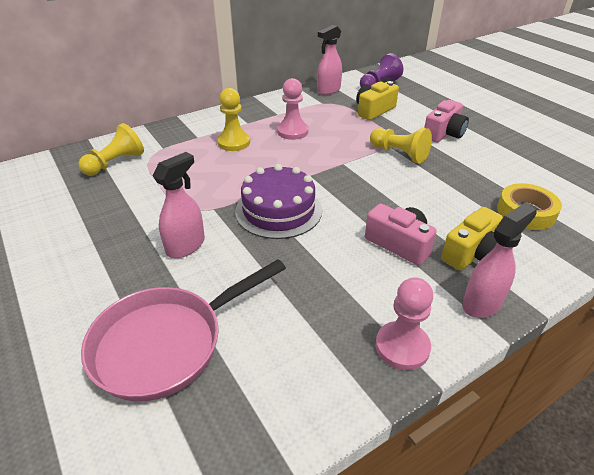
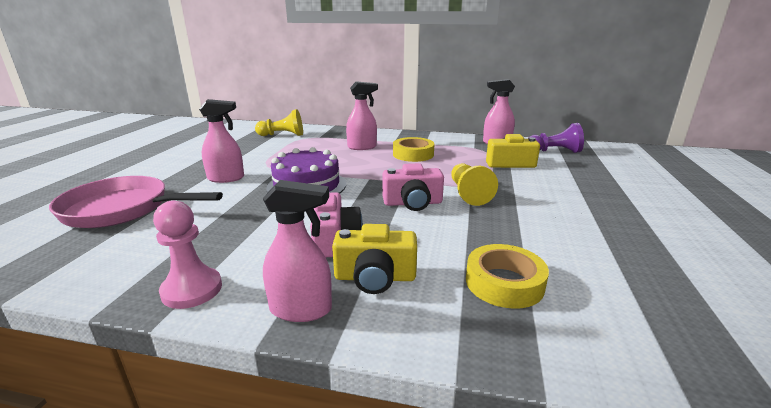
camera: 45 degrees right, 15 degrees down
(234, 142) = (362, 147): yellow pawn -> pink spray bottle
(292, 131) = (413, 154): pink pawn -> yellow tape
(444, 133) = (547, 198): pink camera -> pink camera (413, 203)

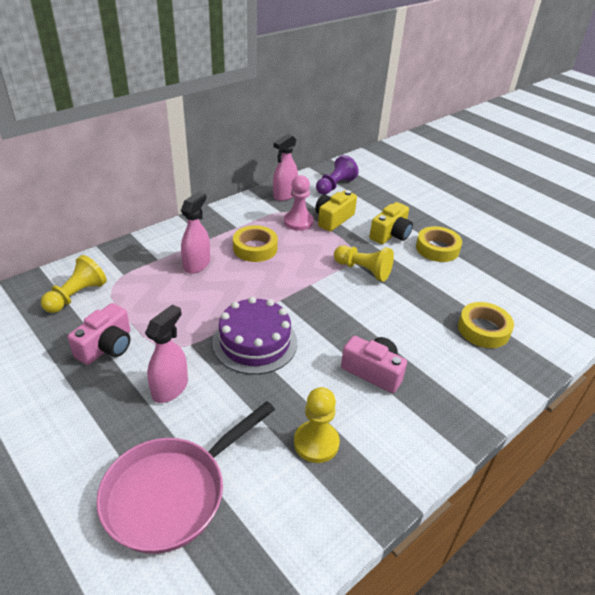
camera: 55 degrees left, 15 degrees up
(192, 290) = (385, 476): pink pawn -> pink pawn (298, 222)
(212, 242) = (316, 443): none -> yellow pawn
(301, 309) = (450, 427): pink spray bottle -> none
(375, 277) = (439, 377): yellow camera -> yellow camera (390, 234)
(413, 203) = (352, 304): pink camera -> pink camera (106, 346)
(582, 214) = (437, 248): none -> yellow tape

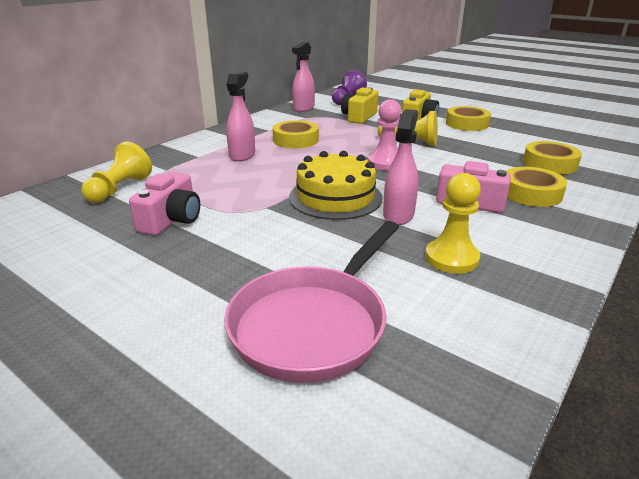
camera: 10 degrees left, 10 degrees down
(170, 388) = (262, 240): pink spray bottle -> pink spray bottle (398, 215)
(255, 342) = (335, 197): purple cake -> yellow cake
(298, 222) = (327, 121): pink pawn -> pink pawn (385, 163)
(437, 370) = (531, 193): none -> yellow tape

